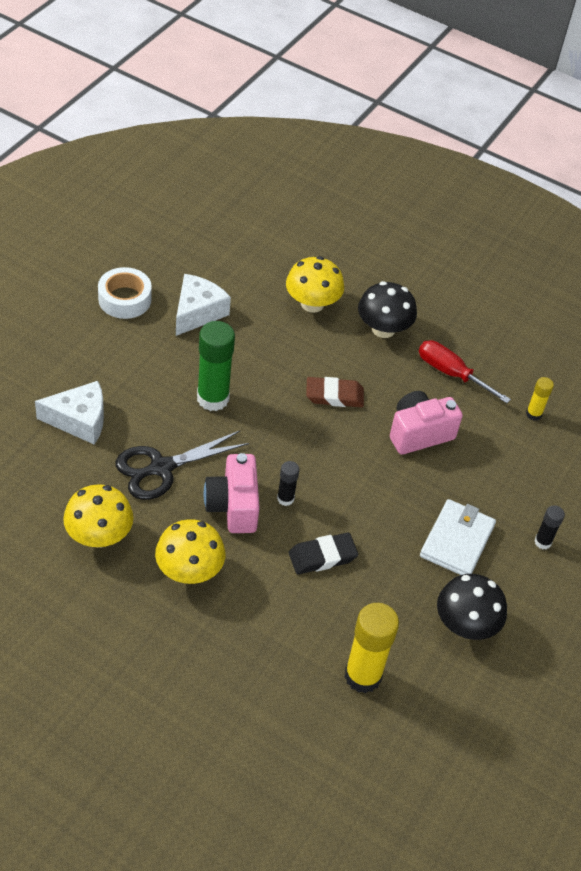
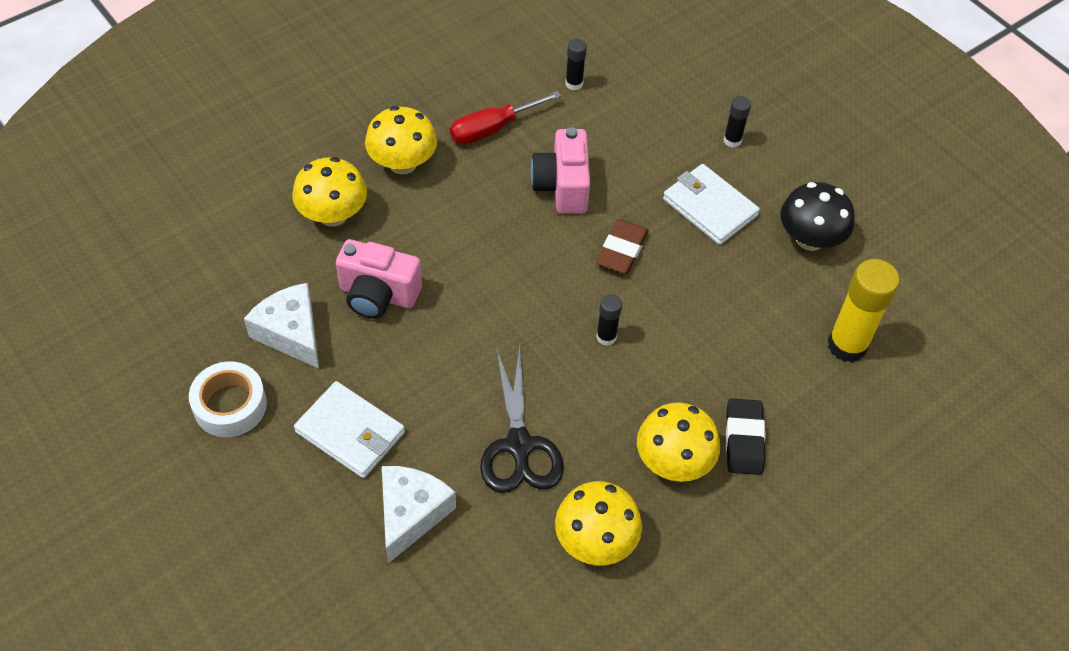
camera: 65 degrees left, 5 degrees up
(131, 368) = (350, 432): none -> white wallet
(213, 398) = (435, 360): green glue stick -> none
(233, 506) = (599, 390): pink camera -> pink camera (378, 295)
(322, 556) = (693, 329): black eraser -> black eraser (744, 439)
(334, 395) = (479, 242): brown eraser -> brown eraser (622, 250)
(383, 329) = (402, 163): black mushroom -> yellow mushroom
(533, 414) = (574, 84): yellow glue stick -> black glue stick

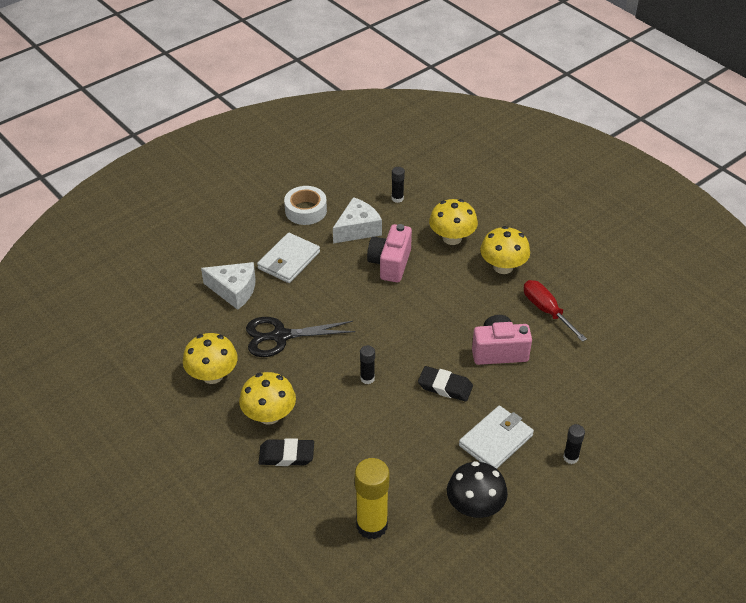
camera: 90 degrees right, 10 degrees down
(574, 84) = (606, 355): black glue stick -> black glue stick (397, 198)
(622, 250) = (445, 386): brown eraser -> black eraser

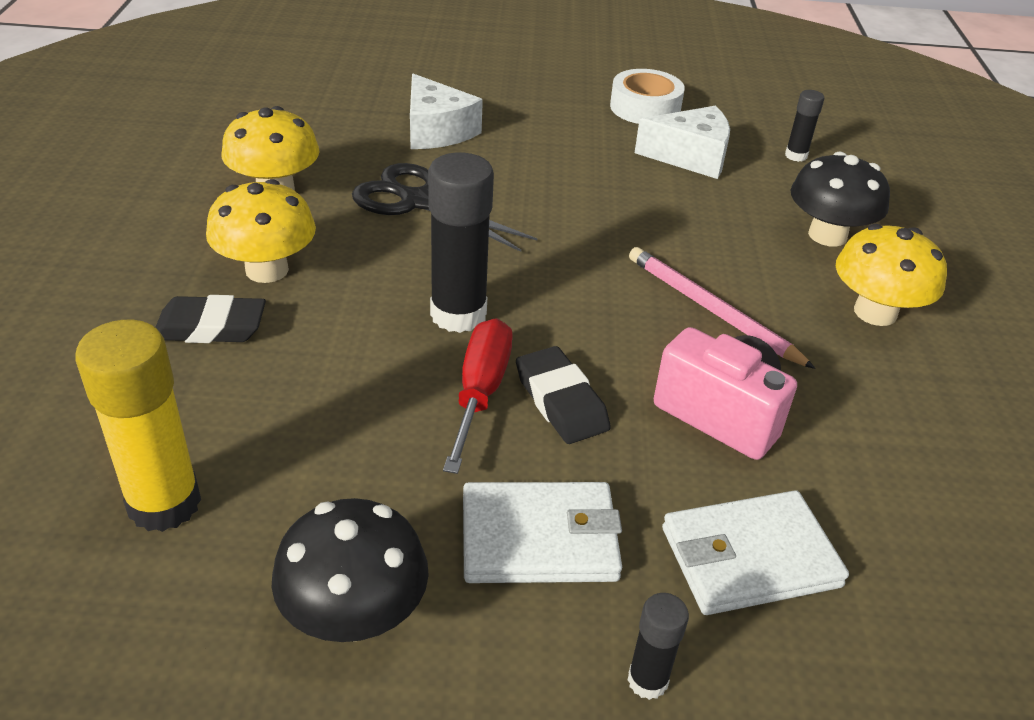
camera: 40 degrees right, 5 degrees down
(286, 455) = (210, 327): black eraser -> black eraser turned 45 degrees counterclockwise
(289, 260) = (549, 139): white wallet -> white wallet (749, 557)
(367, 378) = (458, 314): black glue stick -> black glue stick, size x1.97
(390, 264) = (686, 213): pink camera -> none
(450, 308) = (711, 310): none -> pink pencil
(452, 238) = (827, 235): yellow mushroom -> black mushroom
(546, 311) = (888, 414): red screwdriver -> red screwdriver (480, 392)

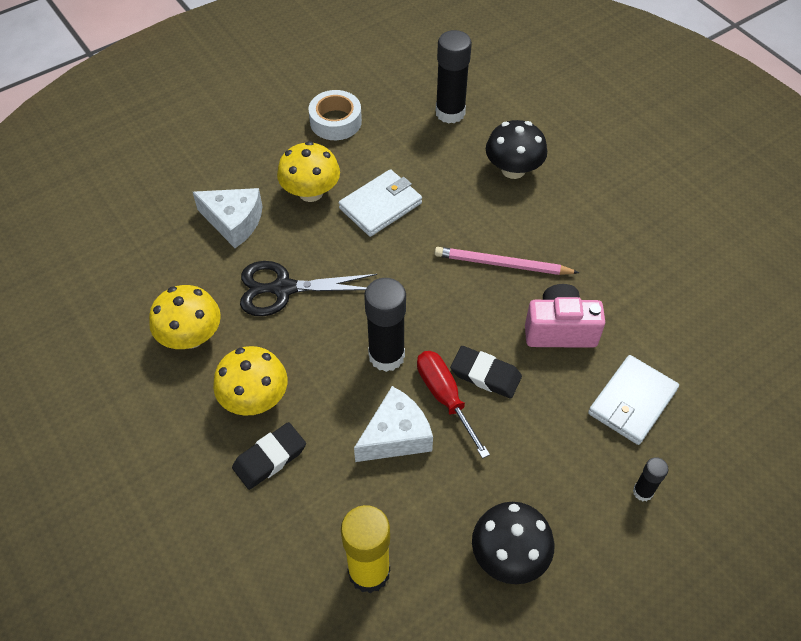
camera: 35 degrees left, 15 degrees up
(539, 538) = (545, 458): white wallet -> white wallet (380, 205)
(690, 156) = (396, 150): white cheese -> white cheese (395, 435)
(796, 156) = (450, 113): black glue stick -> black glue stick, size x1.97
(875, 312) = (574, 213): yellow mushroom -> yellow mushroom (311, 192)

